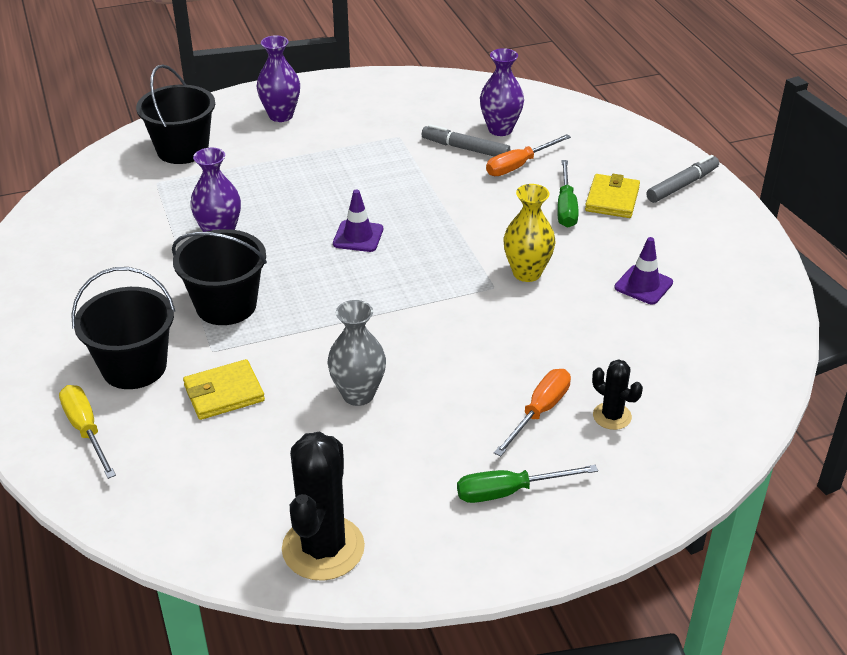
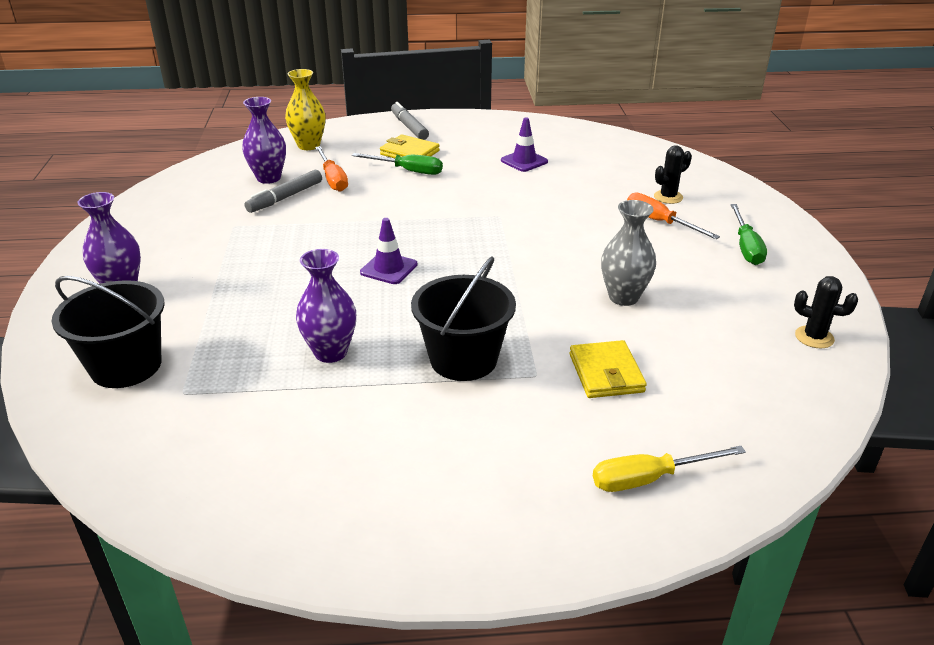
camera: 75 degrees left, 5 degrees down
(134, 367) = (548, 434): black bucket -> none
(323, 548) = (814, 337): black cactus -> black cactus, size x0.52
(527, 273) = (487, 200): yellow vase -> yellow vase (309, 145)

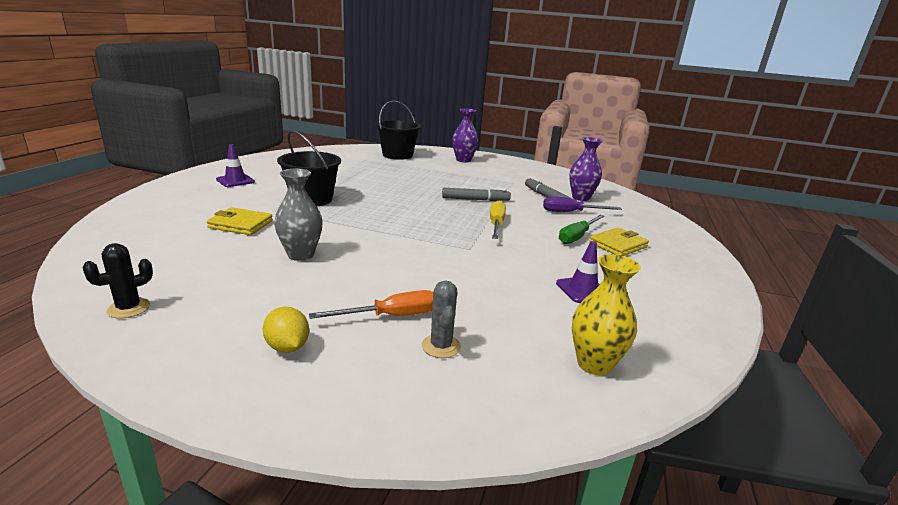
camera: 110 degrees right, 10 degrees down
(309, 145) = (640, 216): yellow vase -> yellow vase (594, 364)
(330, 352) = (359, 180): purple vase -> none
(332, 179) = (571, 212): orange screwdriver -> purple screwdriver
(389, 268) = (425, 203): purple traffic cone -> purple traffic cone (235, 181)
(409, 127) = (687, 258): grey marker -> grey marker (475, 200)
(649, 478) = (158, 209): yellow screwdriver -> yellow screwdriver (496, 224)
(668, 197) = (441, 346): black cactus -> grey cactus
(746, 247) = (287, 347): green screwdriver -> yellow lemon

